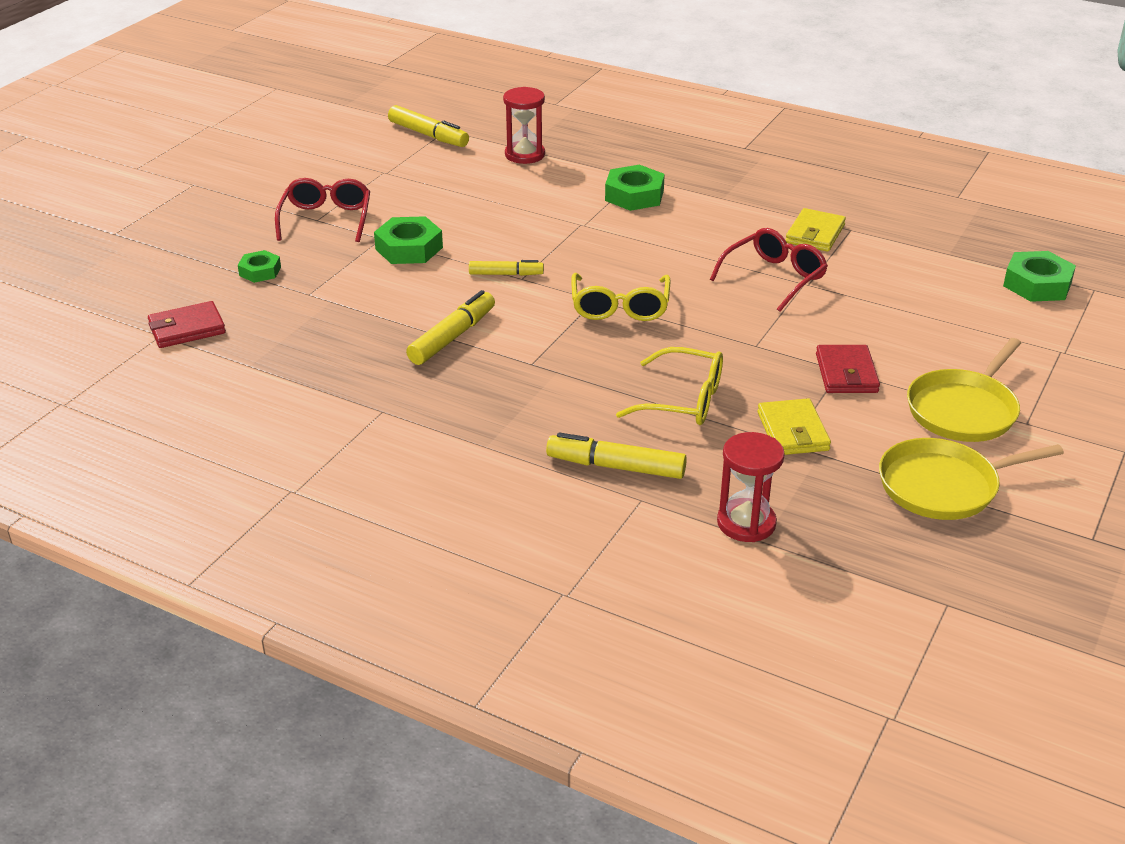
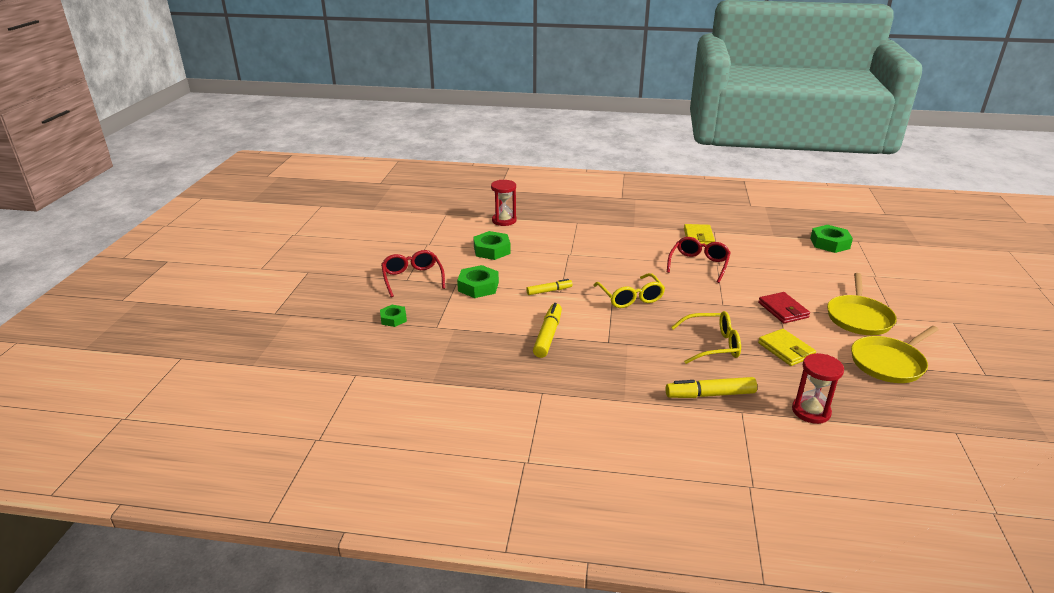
camera: 20 degrees left, 5 degrees down
(187, 329) = (371, 366): red wallet -> none
(428, 135) = (438, 218): yellow marker -> none
(634, 195) = (584, 233): green nut -> green nut (492, 250)

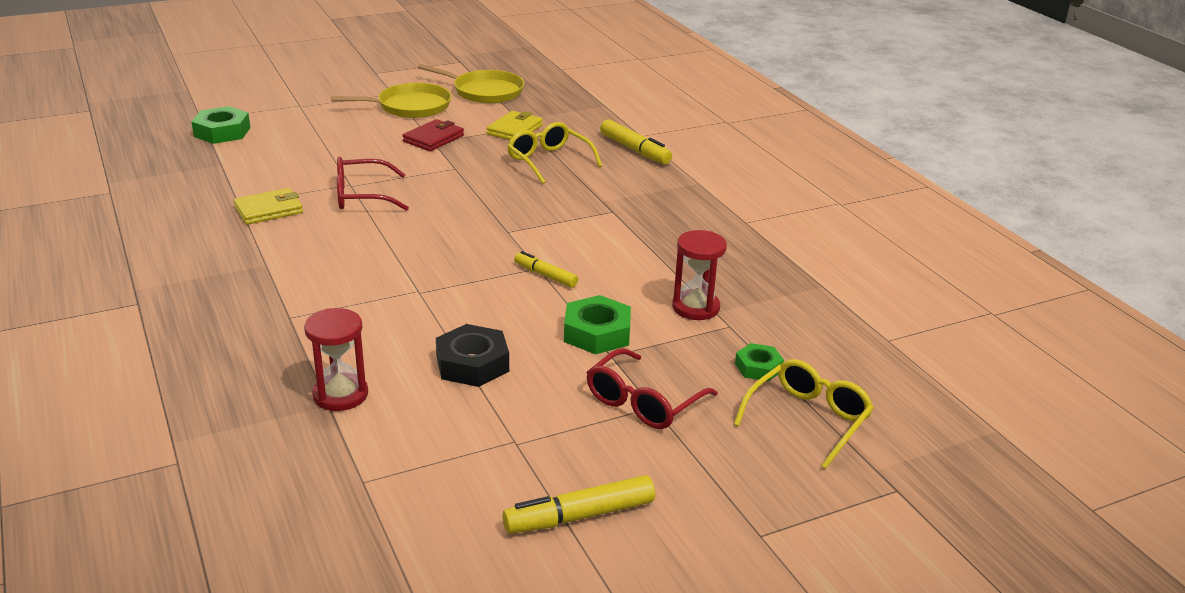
camera: 125 degrees left, 0 degrees up
(492, 250) = (472, 364): green nut -> black nut
(548, 335) = (646, 247): yellow marker -> yellow marker (579, 516)
(630, 298) = (500, 219): yellow glasses -> yellow glasses (808, 419)
(811, 411) = (602, 112): red hourglass -> red hourglass (695, 307)

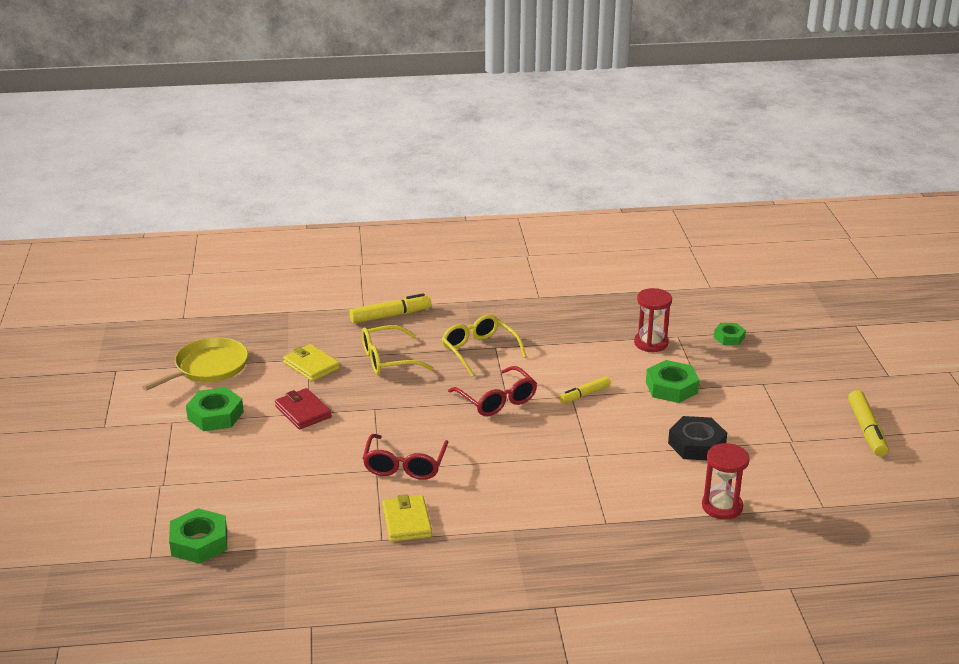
camera: 70 degrees left, 0 degrees up
(410, 106) = (215, 415): yellow pan -> green nut
(643, 402) = (758, 386): red glasses -> red glasses (497, 400)
(808, 419) = (787, 334): yellow glasses -> yellow glasses (479, 350)

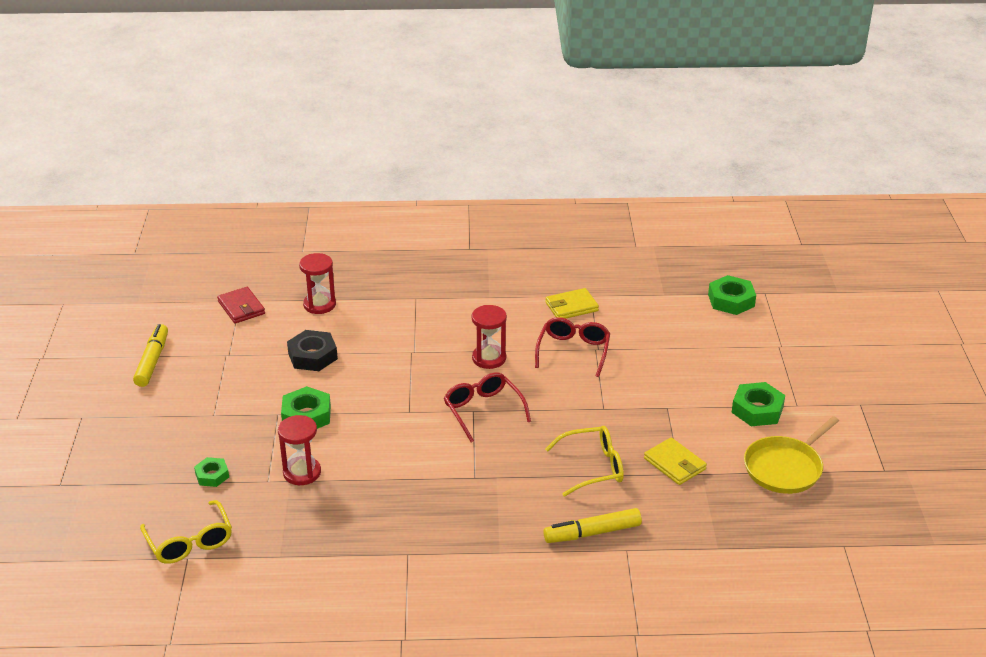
camera: 175 degrees left, 5 degrees up
(303, 412) = (672, 409): red wallet -> red wallet (241, 308)
(407, 521) = (571, 307): yellow wallet -> yellow wallet turned 75 degrees clockwise
(479, 350) = (493, 473): yellow glasses -> yellow glasses (190, 542)
(500, 452) = (489, 358): none -> red hourglass
(585, 394) = (395, 412): yellow marker -> none

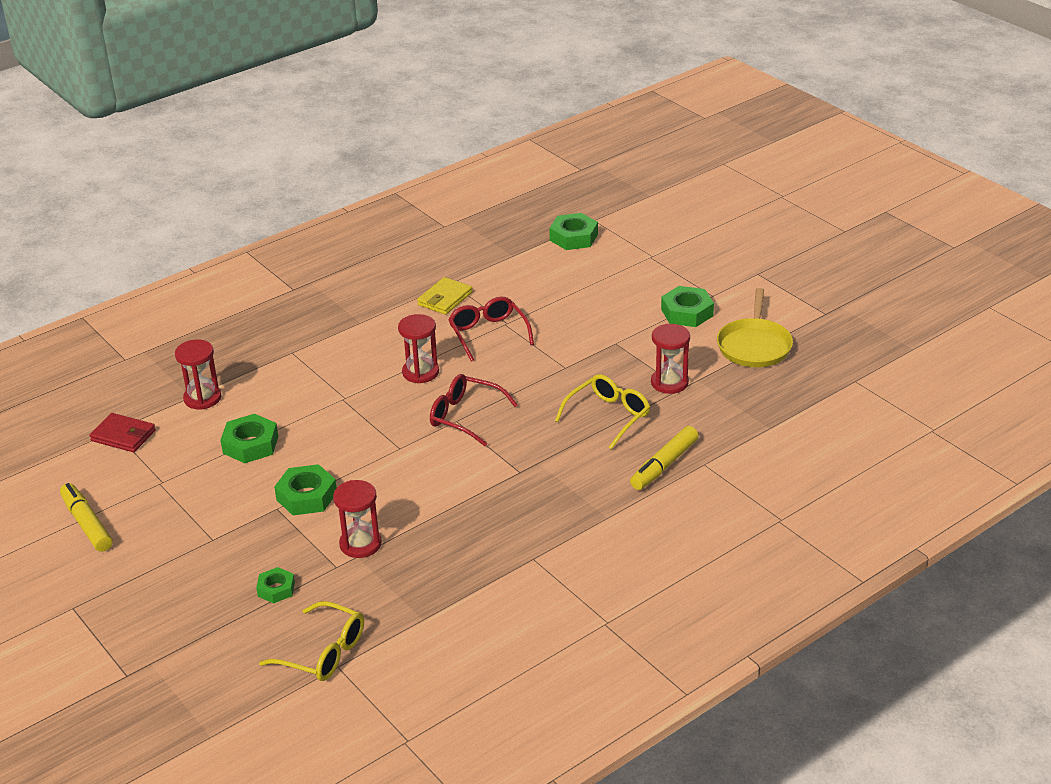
camera: 35 degrees left, 0 degrees up
(312, 356) = (250, 445): black nut -> green nut
(674, 464) = (669, 383): yellow wallet -> red hourglass

